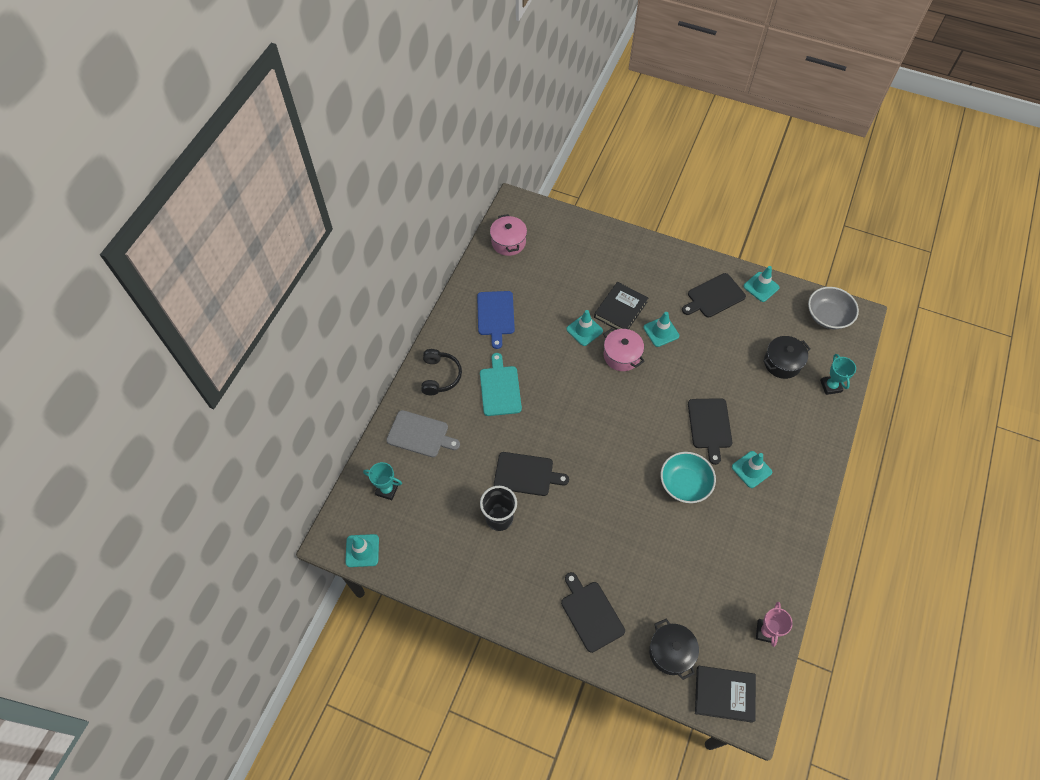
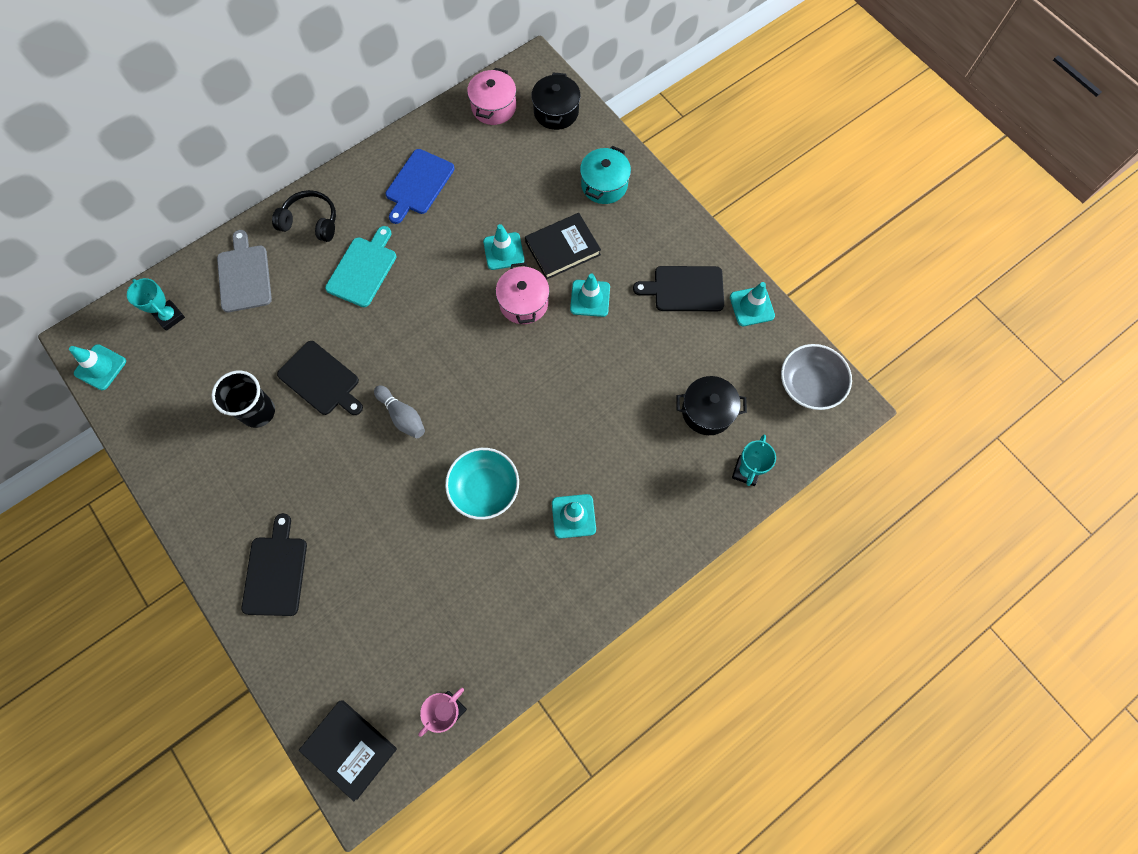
camera: 30 degrees right, 10 degrees up
(420, 435) = (244, 275): grey cutting board -> grey cutting board turned 150 degrees counterclockwise
(440, 376) = (311, 222): black headphones -> black headphones turned 105 degrees counterclockwise
(598, 468) = (402, 416): none -> grey bowling pin
(617, 257) = (604, 185): none -> turquoise pot
(671, 652) = (328, 666): black pot -> black pot (556, 112)
(709, 426) = (563, 438): black cutting board -> none

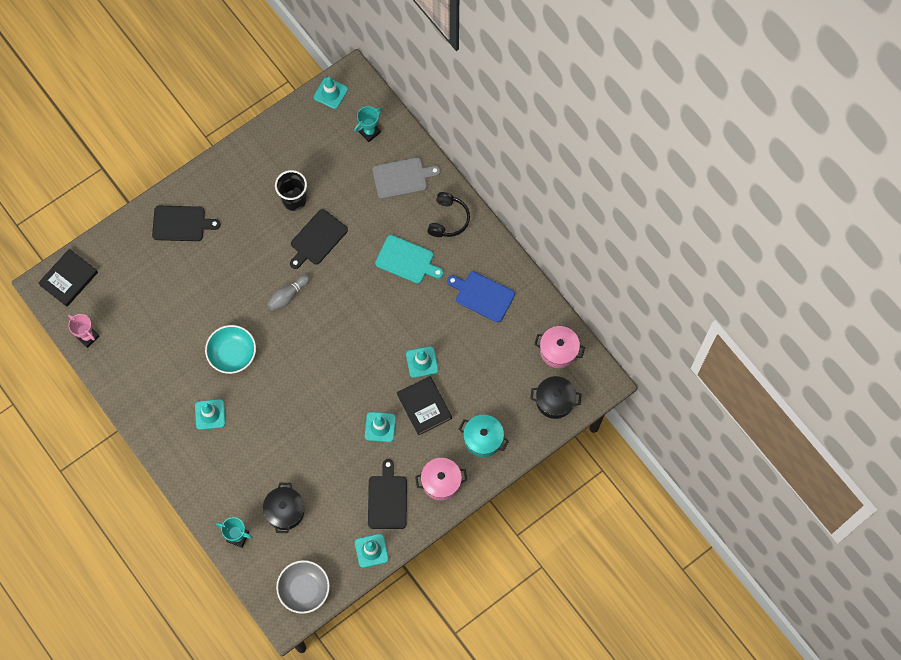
camera: 90 degrees right, 0 degrees up
(523, 303) = (377, 378): pink pot -> pink pot (441, 482)

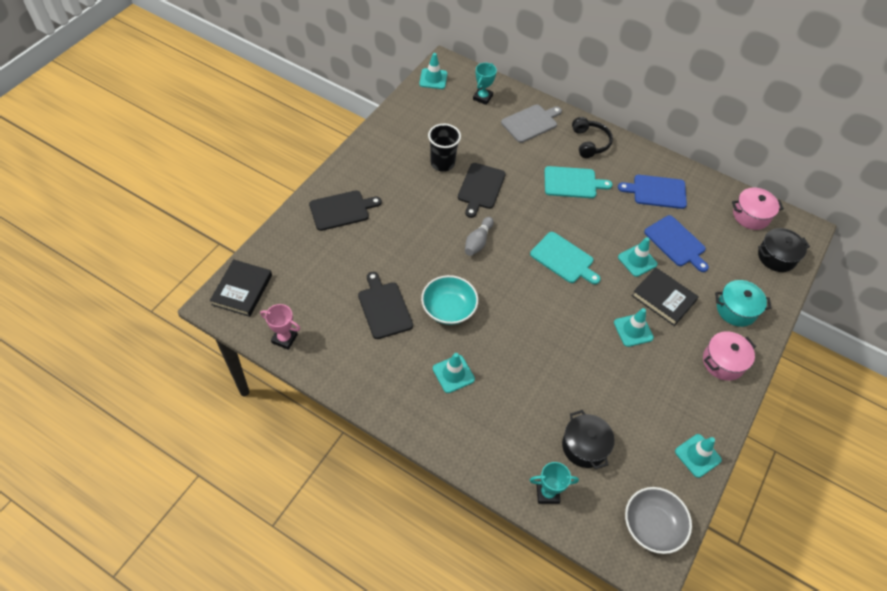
camera: 25 degrees left, 15 degrees down
(356, 338) = (563, 259): none -> turquoise cutting board
(387, 499) = (682, 397): black cutting board -> black cutting board (384, 308)
(468, 356) = (676, 243): none -> blue cutting board

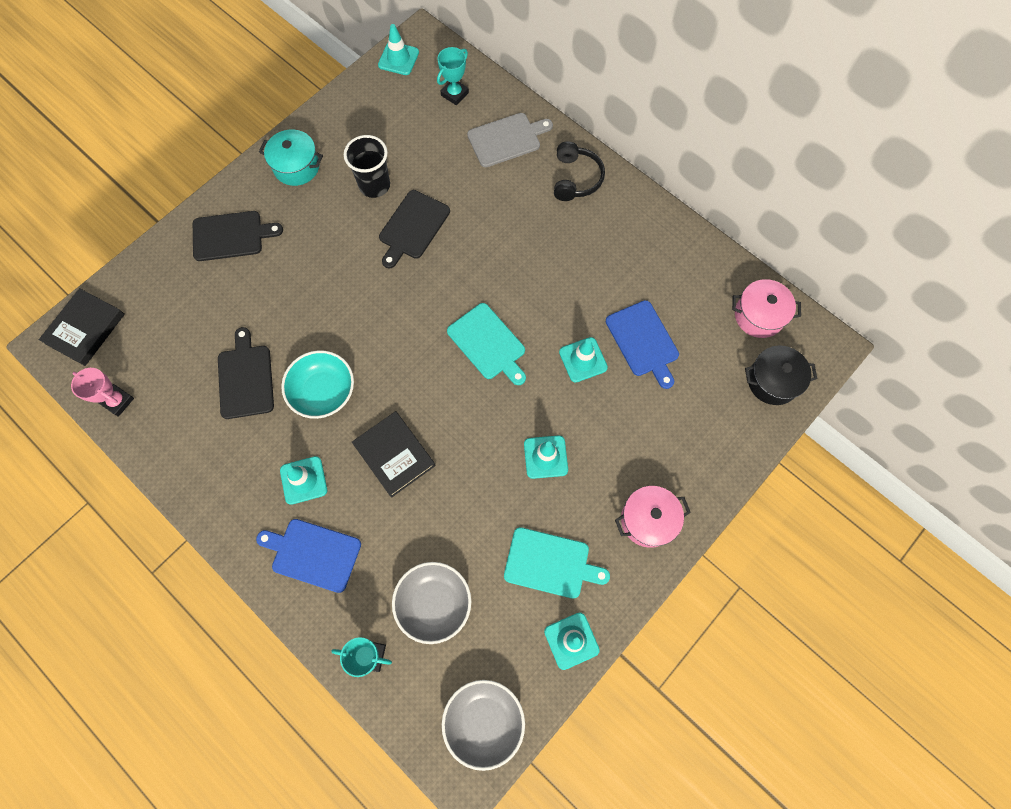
camera: 15 degrees right, 15 degrees up
(478, 242) = (386, 304): grey bowling pin -> none
(572, 183) = (534, 235): turquoise cutting board -> turquoise cutting board (550, 563)
(584, 446) = (434, 603): black pot -> grey bowl
(657, 191) = (642, 262): blue cutting board -> blue cutting board (313, 554)
(663, 298) = (600, 418): black book -> black book (394, 455)
(736, 310) = (690, 449): turquoise pot -> turquoise pot (296, 166)

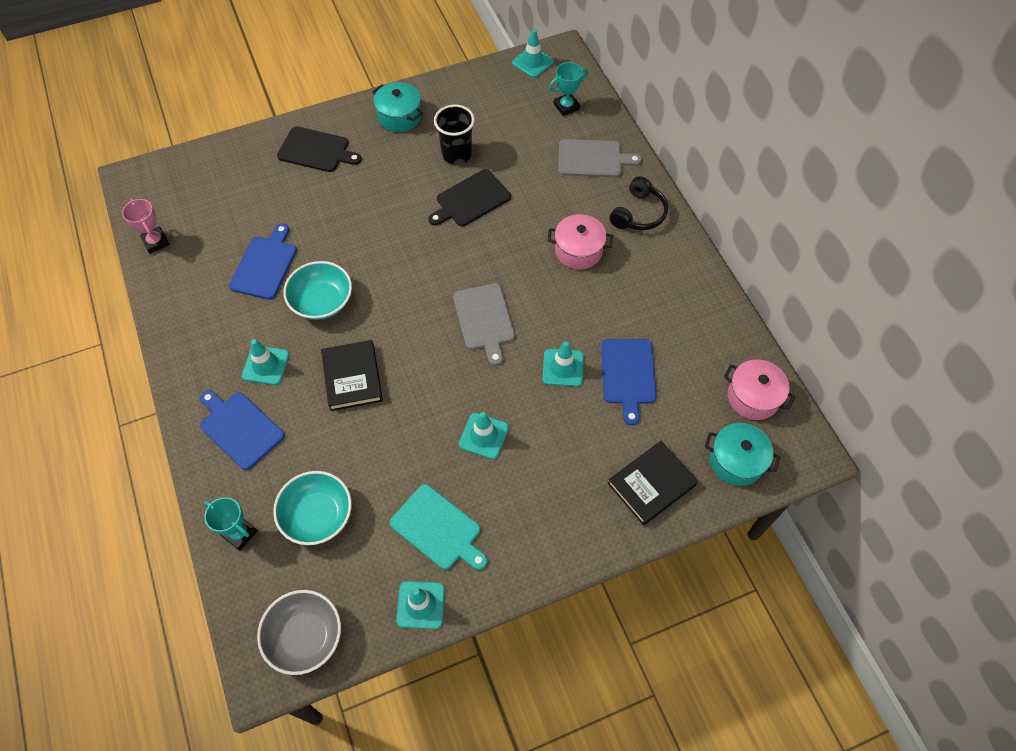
camera: 25 degrees right, 10 degrees down
(85, 329) = (163, 177): black book -> black book (651, 484)
(246, 378) = (265, 265): black cutting board -> blue cutting board
(434, 603) = (317, 515): grey bowl -> turquoise bowl
(488, 344) = (484, 319): turquoise cutting board -> grey cutting board
(648, 520) = (549, 532): pink pot -> pink pot (578, 250)
(772, 381) = (736, 461): black pot -> turquoise pot

